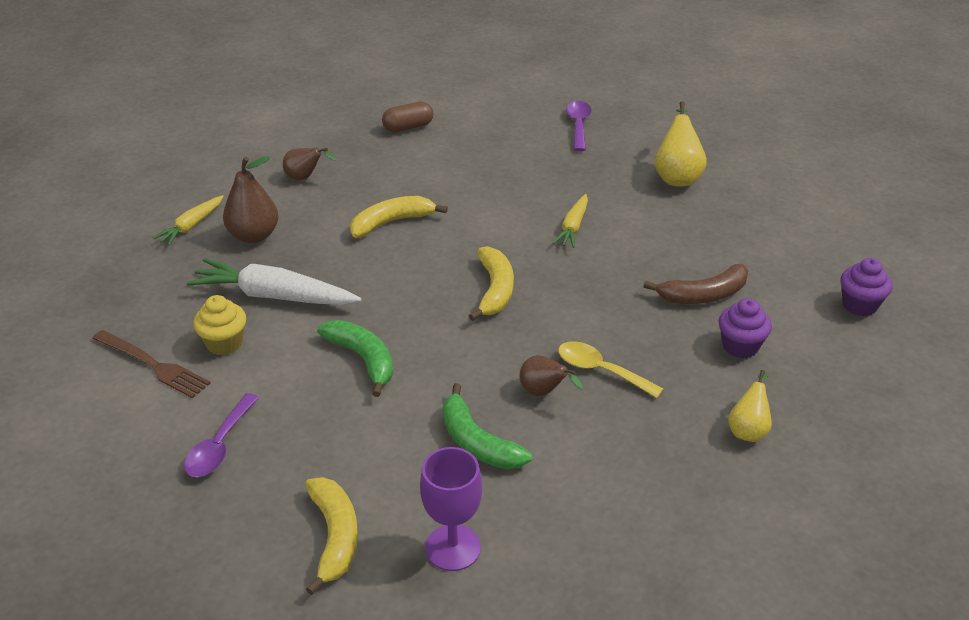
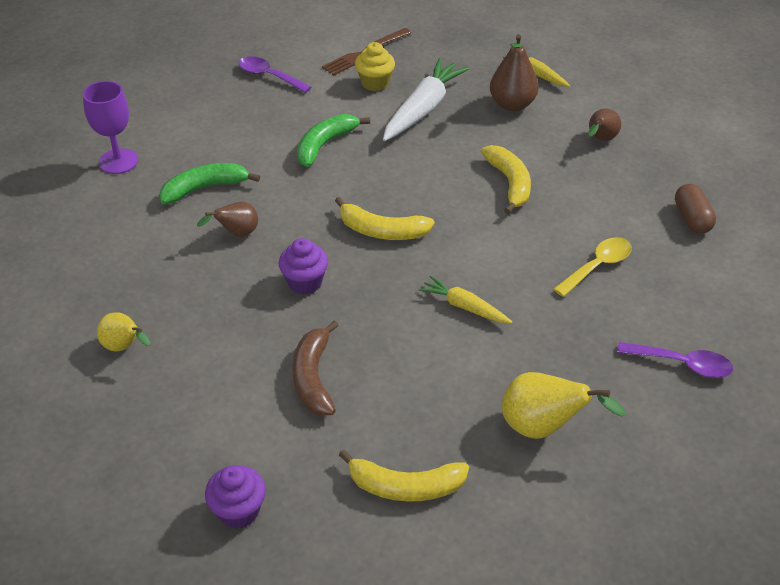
camera: 105 degrees right, 5 degrees up
(334, 537) = (161, 115): yellow banana -> yellow banana (405, 486)
(363, 359) = (325, 145): green banana -> green banana turned 150 degrees clockwise
(601, 370) = (244, 273): yellow spoon -> yellow spoon (597, 266)
(740, 346) = (227, 380): purple cupcake -> purple cupcake (305, 282)

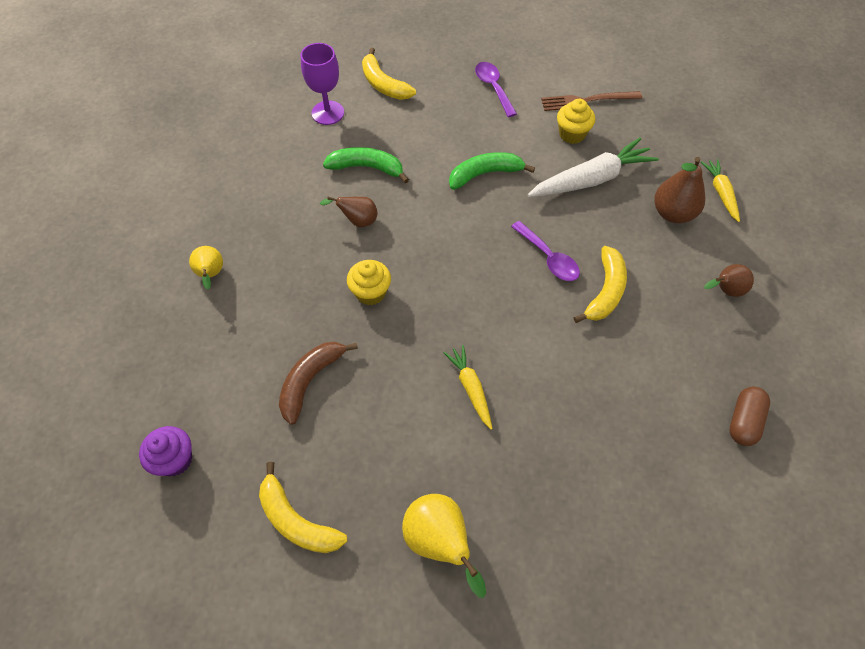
camera: 35 degrees right, 15 degrees up
(305, 282) = (370, 292): purple cupcake -> yellow cupcake
(382, 231) = (464, 279): yellow banana -> yellow banana (384, 84)
(597, 266) = (613, 417): yellow spoon -> none
(682, 364) = (607, 562): purple spoon -> purple spoon (548, 258)

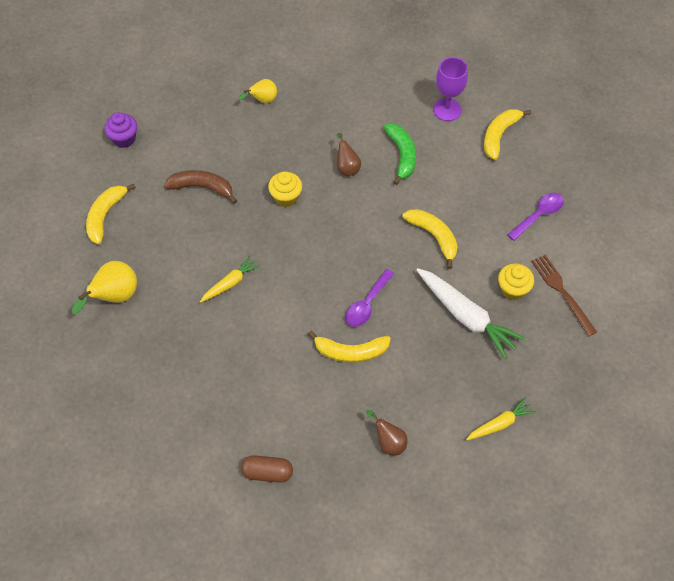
camera: 70 degrees right, 0 degrees up
(485, 174) = (434, 237): green banana -> yellow banana
(673, 213) = (457, 388): brown pear -> none

